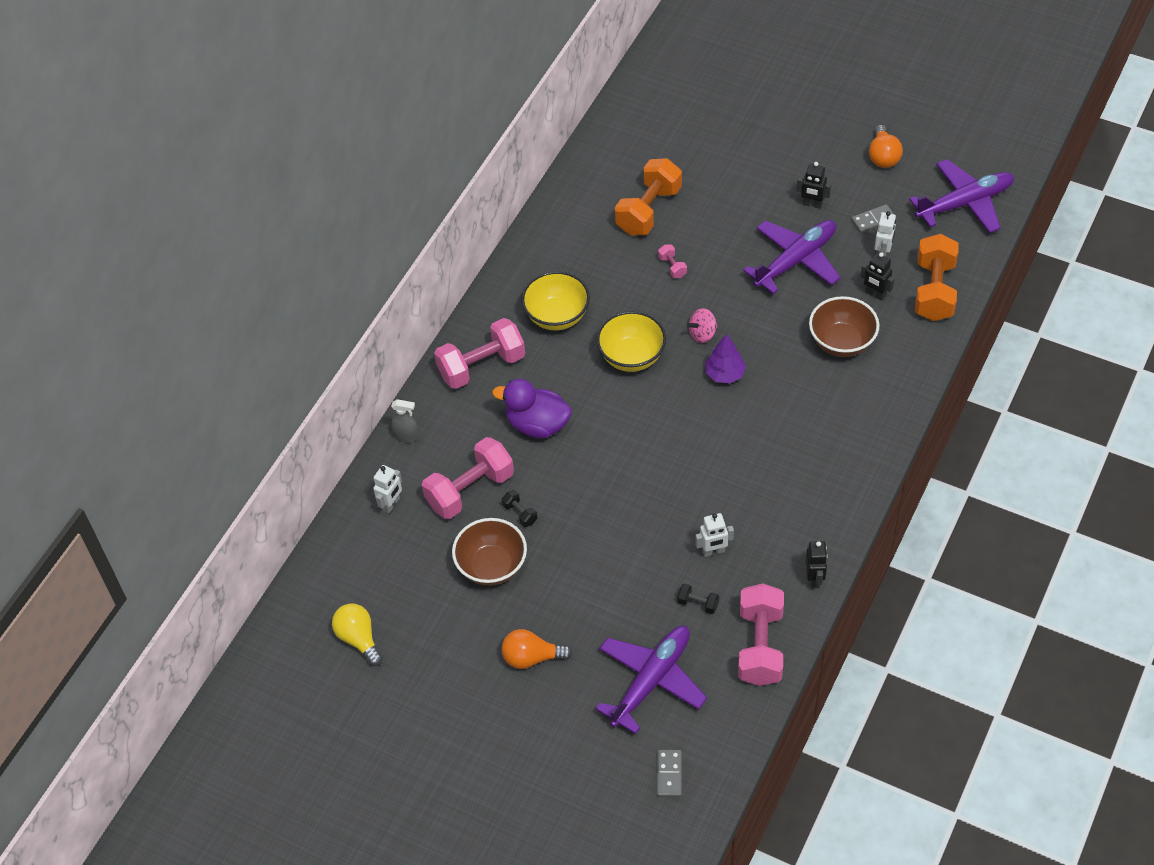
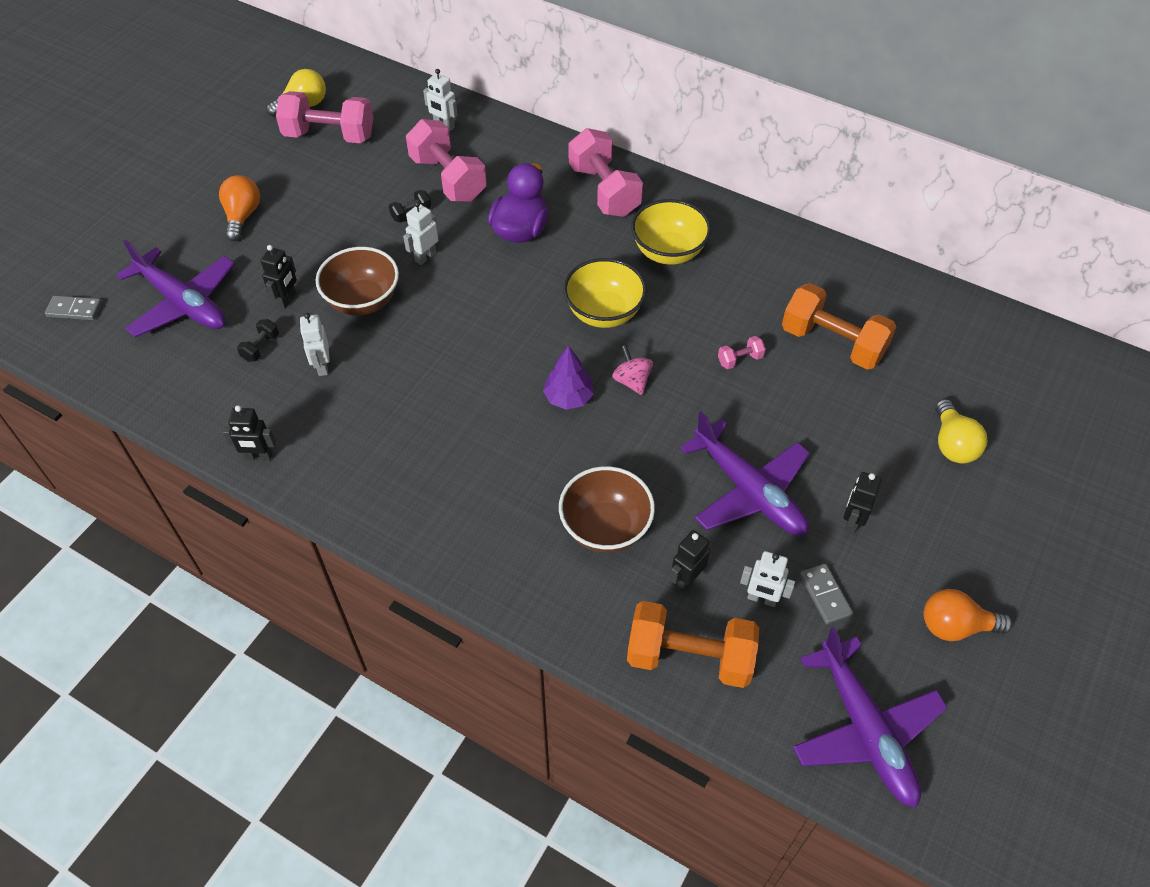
camera: 90 degrees right, 0 degrees up
(407, 436) = (522, 136): grey spray bottle -> none
(492, 566) = (354, 192): brown bowl -> brown bowl (363, 301)
(576, 494) = (425, 257): none -> white robot
(639, 595) = (287, 300): none -> black robot
(736, 147) = (952, 444): none -> yellow light bulb
(760, 646) = (190, 397): pink dumbbell -> pink dumbbell (329, 135)

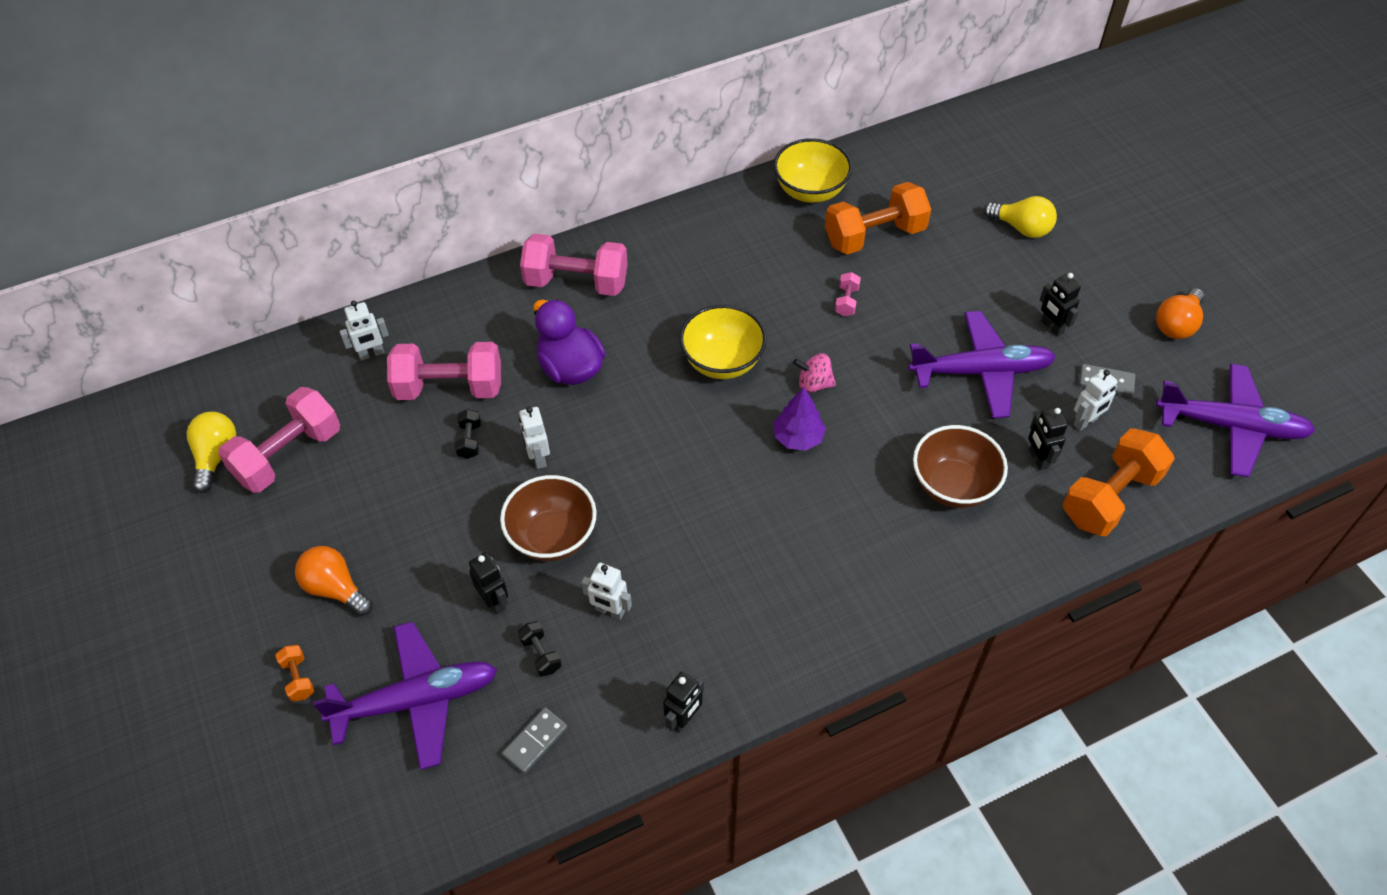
camera: 55 degrees left, 0 degrees up
(74, 309) = (331, 817): grey domino -> grey domino (535, 741)
(164, 238) = (298, 678): none -> orange dumbbell
(668, 252) = (690, 280): yellow bowl -> yellow bowl (810, 191)

